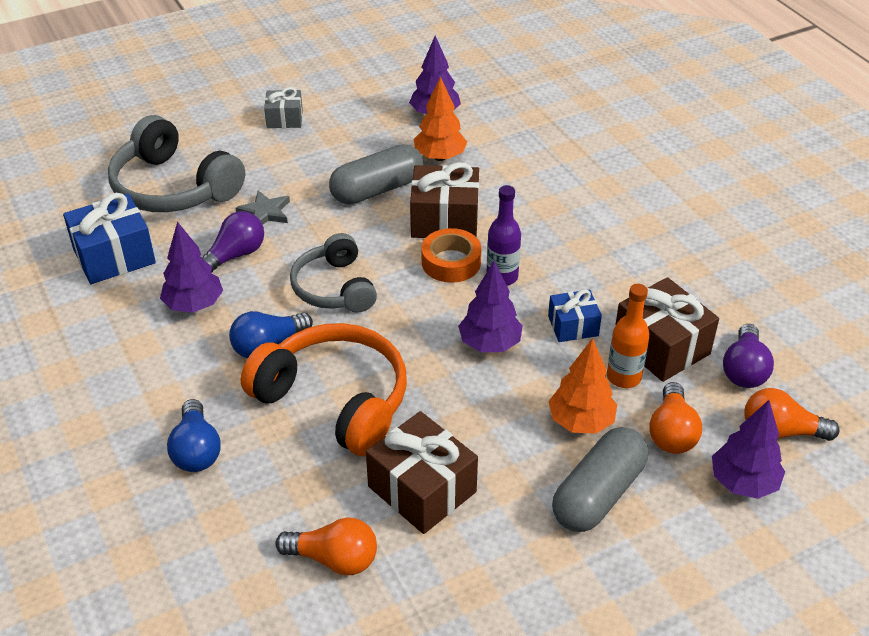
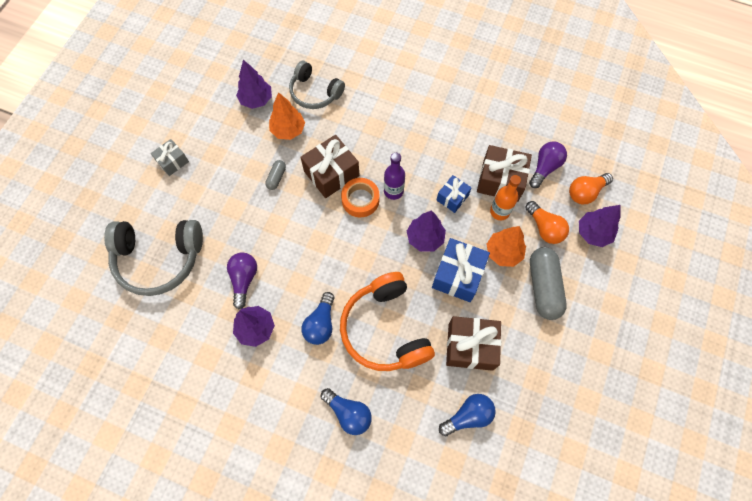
camera: 40 degrees left, 25 degrees up
(114, 256) = (176, 331): blue gift -> blue gift (458, 275)
(265, 212) = (230, 238): grey star -> none
(334, 288) = (318, 261): grey headphones -> grey headphones (315, 92)
(334, 559) = (468, 416): orange light bulb -> blue light bulb
(335, 400) = (385, 329): orange headphones -> orange headphones turned 105 degrees counterclockwise
(377, 189) = (276, 177): grey capsule -> grey capsule, size x0.48
(744, 370) = (545, 167): purple light bulb -> purple light bulb turned 120 degrees counterclockwise

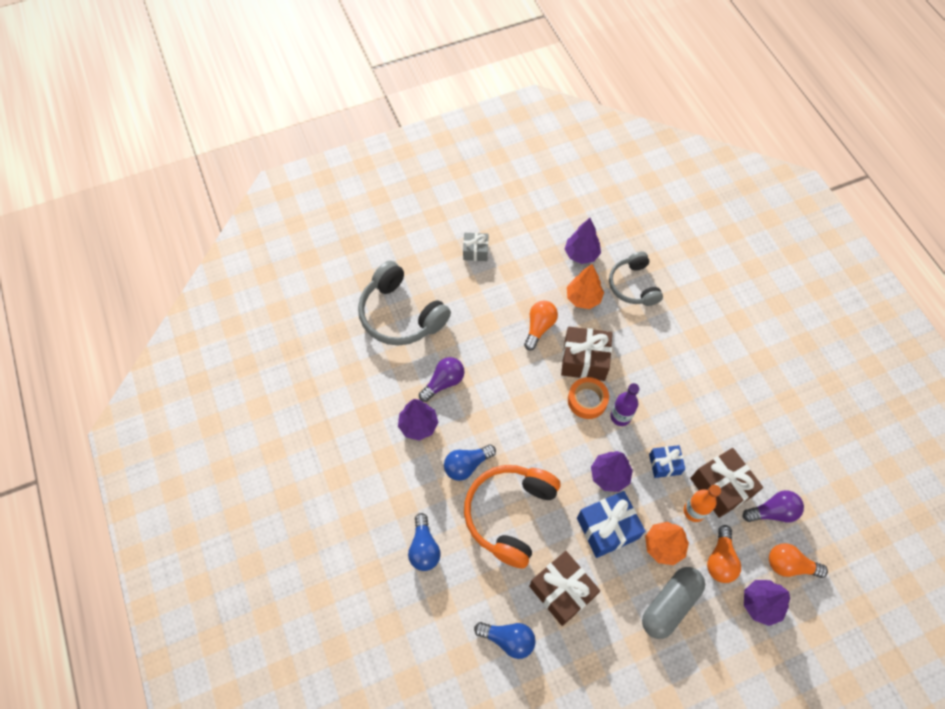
camera: 45 degrees right, 5 degrees down
(276, 177) = (539, 327): grey capsule -> orange light bulb

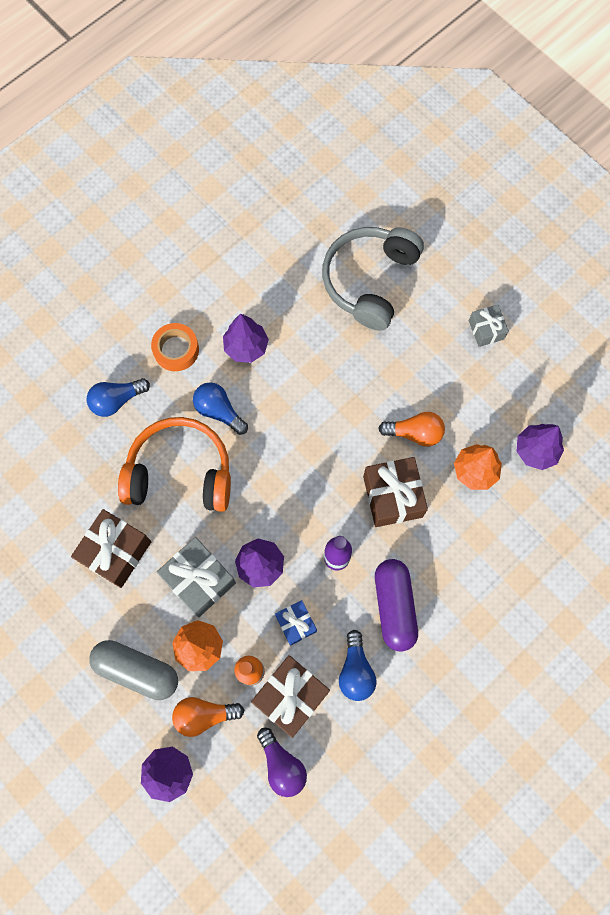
camera: 70 degrees right, 10 degrees up
(444, 382) = (305, 354): purple light bulb -> none
(508, 639) = (51, 513): blue light bulb -> blue light bulb (355, 670)
(587, 400) = (343, 514): orange tape -> orange tape (176, 350)
(607, 528) = (199, 580): blue gift -> grey gift
(633, 285) = (518, 525): grey headphones -> none
(670, 389) = (394, 606): none -> purple capsule
(789, 565) = (224, 797): orange light bulb -> none

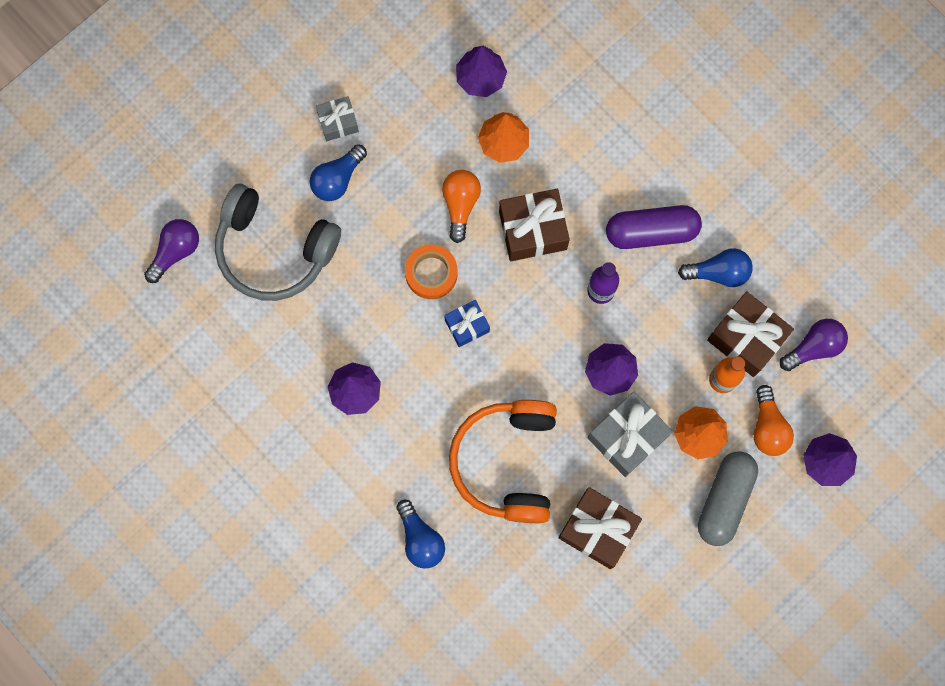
camera: 90 degrees left, 5 degrees up
(176, 350) = (358, 472): orange tape -> orange tape (431, 273)
(219, 411) = (434, 420): blue light bulb -> blue light bulb (337, 179)
(296, 624) = (672, 333): blue gift -> blue gift (467, 325)
(366, 206) = (175, 251): none -> purple light bulb

